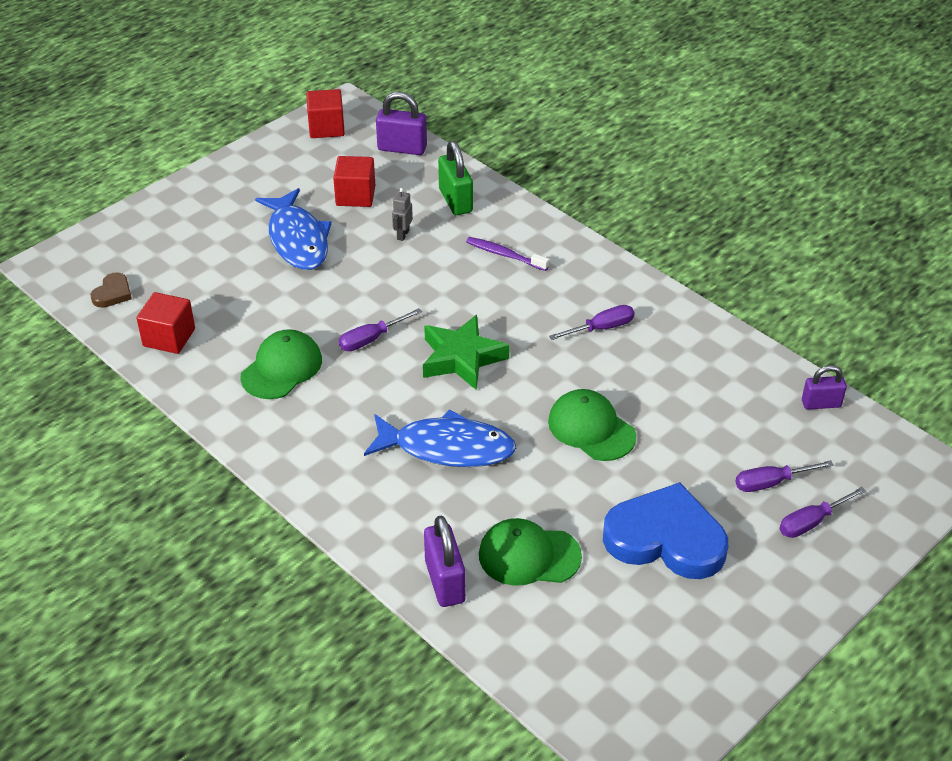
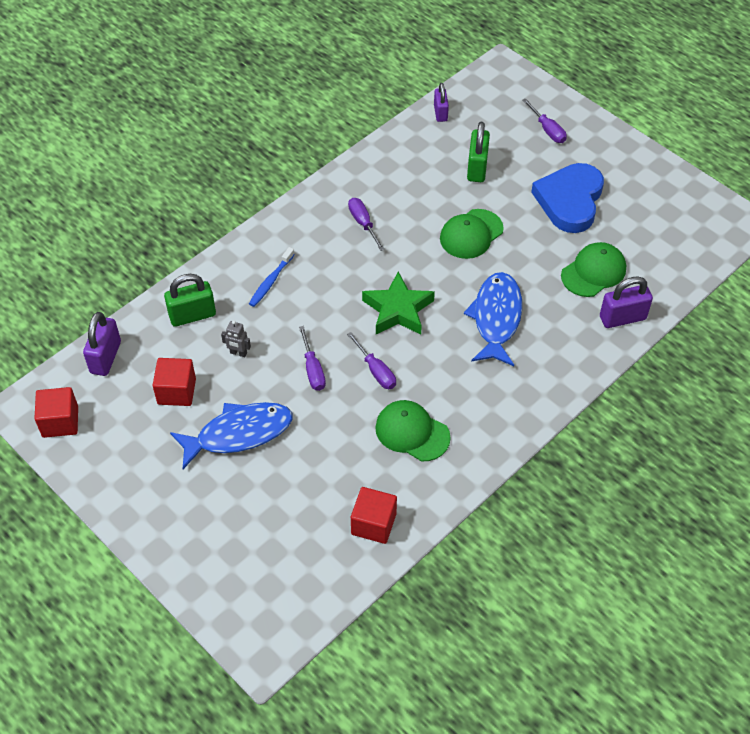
camera: 90 degrees left, 10 degrees up
(113, 293) = (310, 582): brown heart -> none
(505, 255) = (271, 281): purple toothbrush -> blue toothbrush
(529, 555) = (593, 272): green cap -> green cap turned 135 degrees counterclockwise
(717, 439) = (477, 168): none -> green padlock
(771, 483) = (515, 145): purple screwdriver -> purple screwdriver (313, 369)

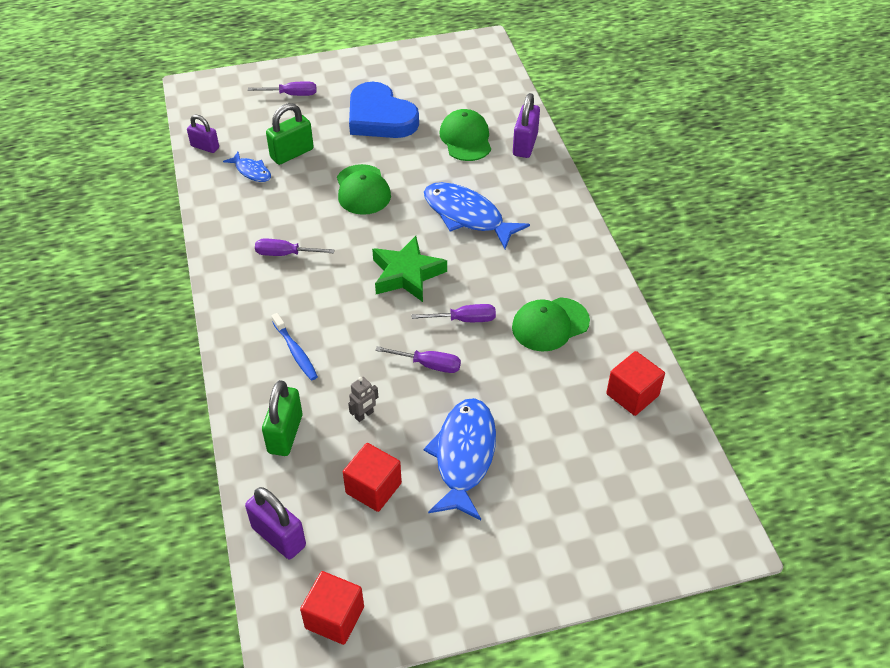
camera: 60 degrees left, 5 degrees down
(436, 155) = (251, 171): none -> blue fish
(477, 168) = (292, 153): green padlock -> green padlock turned 75 degrees counterclockwise

